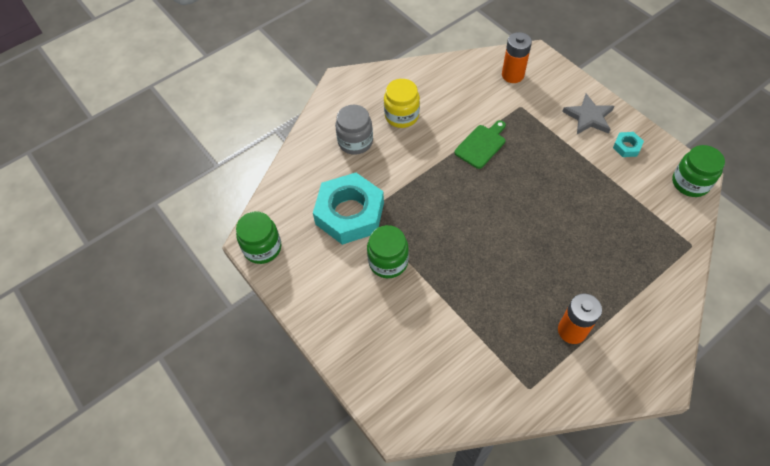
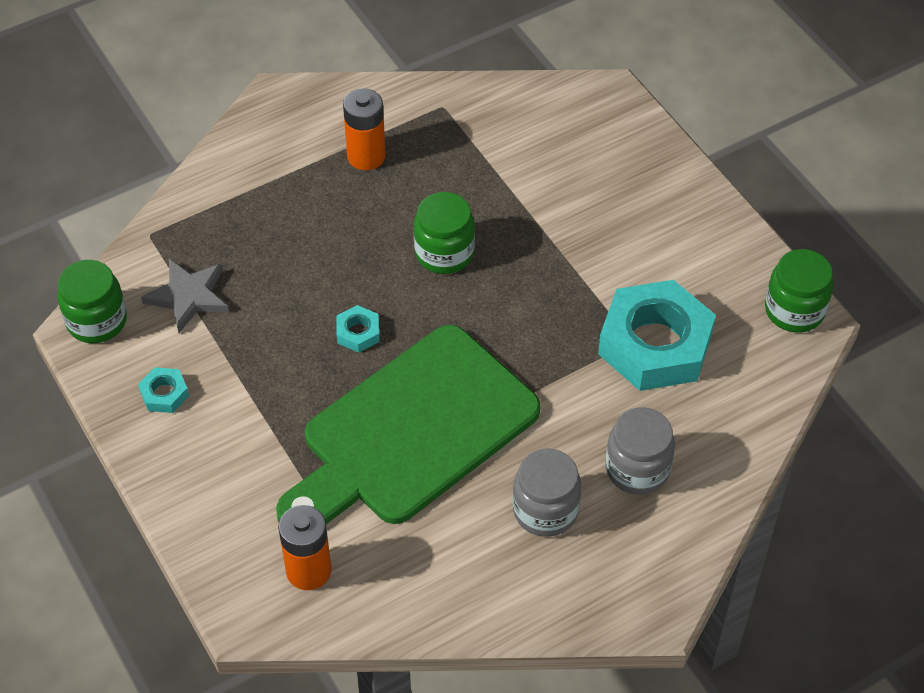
camera: 175 degrees left, 5 degrees down
(388, 262) = (601, 267): green jar -> green jar (444, 253)
(401, 116) = (545, 510): yellow jar -> grey jar
(481, 145) = (412, 431): green cutting board -> green cutting board, size x2.48
(530, 197) = (358, 332): none -> turquoise nut
(588, 117) = (202, 458): grey star -> grey star (188, 297)

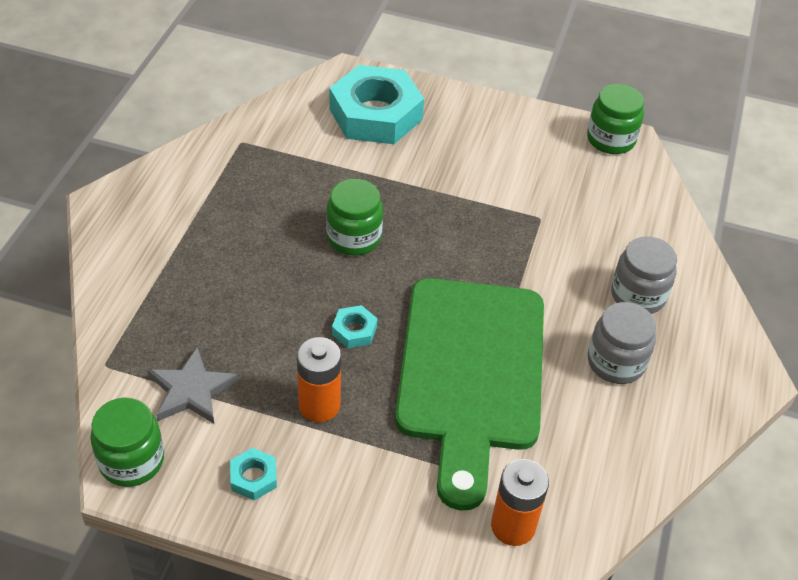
camera: 45 degrees left, 5 degrees down
(366, 156) = (222, 206): orange battery -> orange battery (319, 405)
(655, 344) = (557, 210): turquoise nut -> turquoise nut (375, 114)

